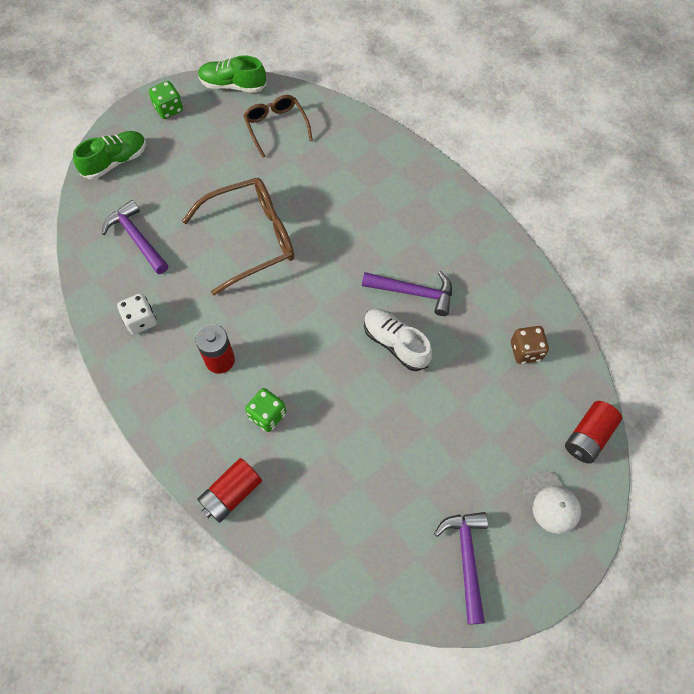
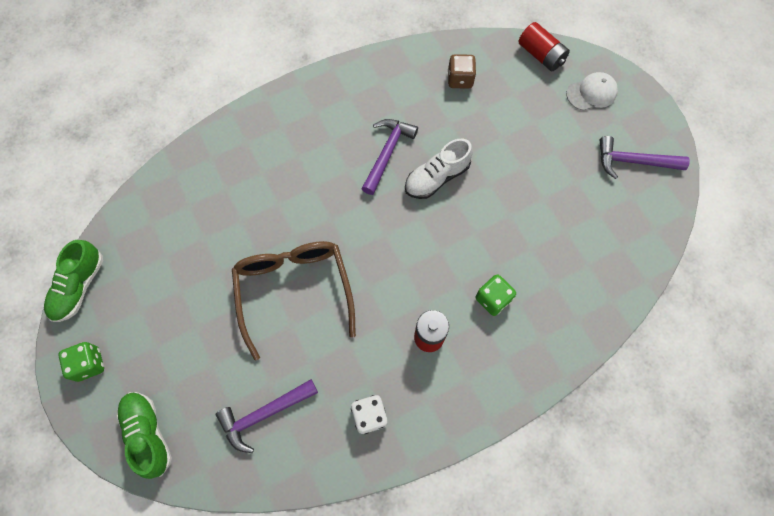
camera: 80 degrees left, 5 degrees up
(231, 494) = (566, 340): red battery -> none
(276, 127) = (155, 247): brown glasses -> none

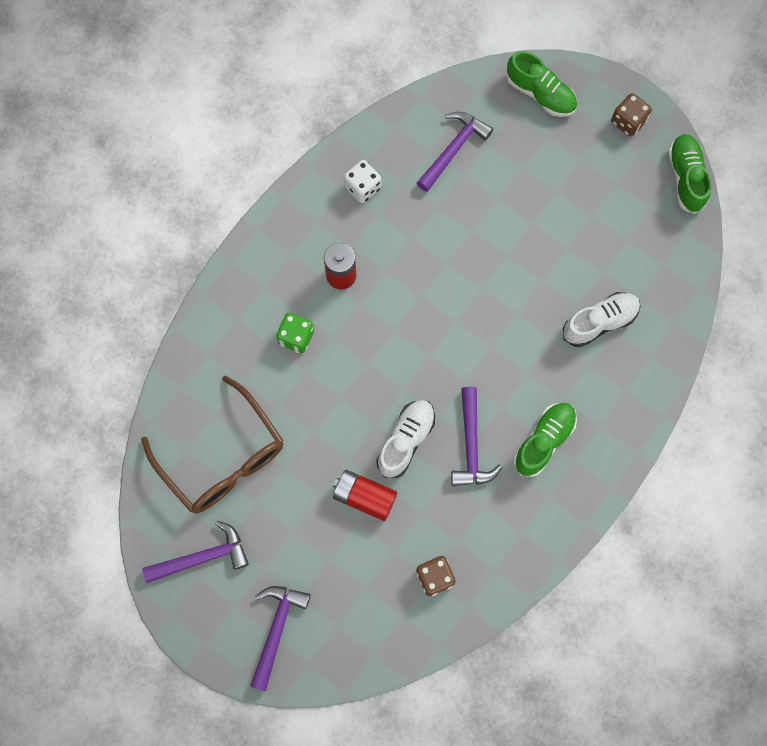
camera: 155 degrees right, 5 degrees up
(89, 364) = (628, 121): green dice -> brown dice
(232, 199) = (599, 322): none -> white shoe
(294, 291) = (487, 261): brown glasses -> brown glasses (222, 457)
(330, 133) = (544, 441): none -> green shoe
(541, 55) = (354, 657): red battery -> red battery (364, 497)
(591, 93) = (276, 629): white cap -> purple hammer

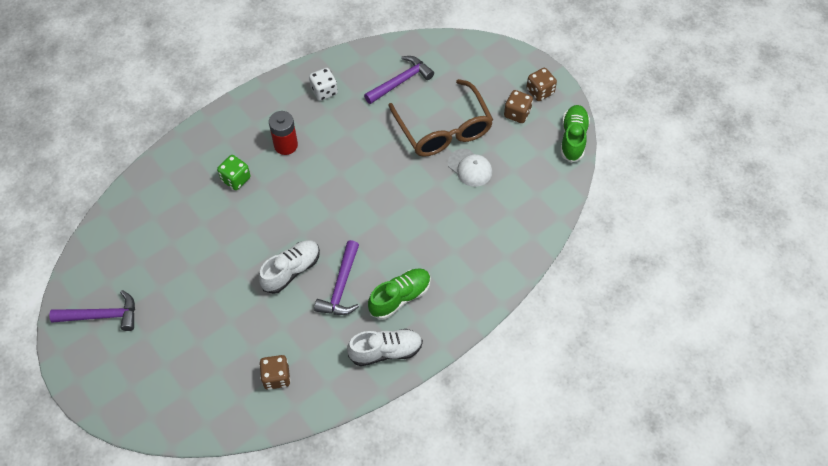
camera: 15 degrees right, 15 degrees down
(222, 457) = (147, 248): brown glasses -> brown glasses (443, 129)
(276, 629) = (136, 384): purple hammer -> none
(364, 497) = (243, 303): red battery -> none
(540, 94) = (479, 59): green shoe -> none
(574, 249) = (470, 168): none -> white cap
(599, 322) = (473, 223): white shoe -> white shoe (386, 351)
(609, 160) = (517, 113): none -> brown dice

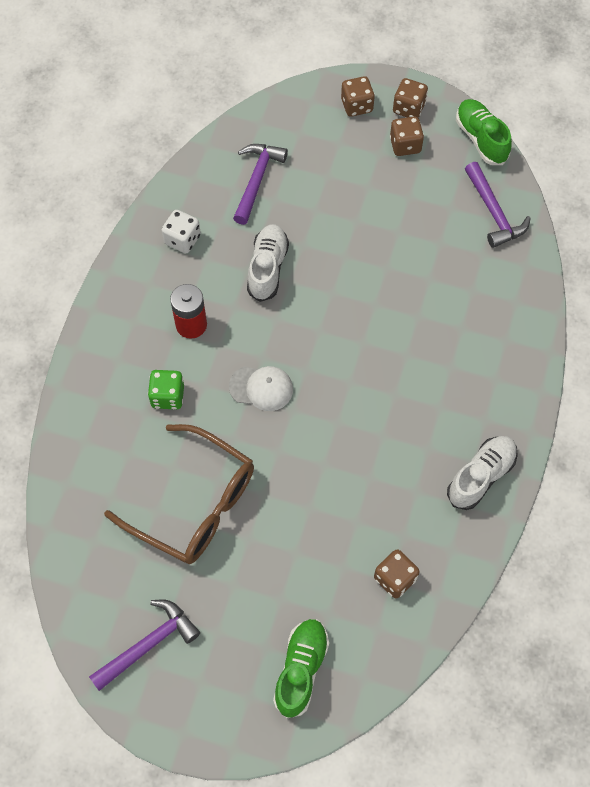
camera: 35 degrees left, 5 degrees up
(291, 270) = (314, 456): white shoe -> white shoe (267, 268)
(341, 287) = (380, 439): purple hammer -> purple hammer (494, 212)
(400, 297) = (448, 411): green shoe -> green shoe (301, 669)
(443, 129) = (345, 206): brown glasses -> brown glasses (194, 504)
(470, 168) = (405, 231): white cap -> white cap (261, 388)
(506, 71) = (356, 106): none -> brown dice

